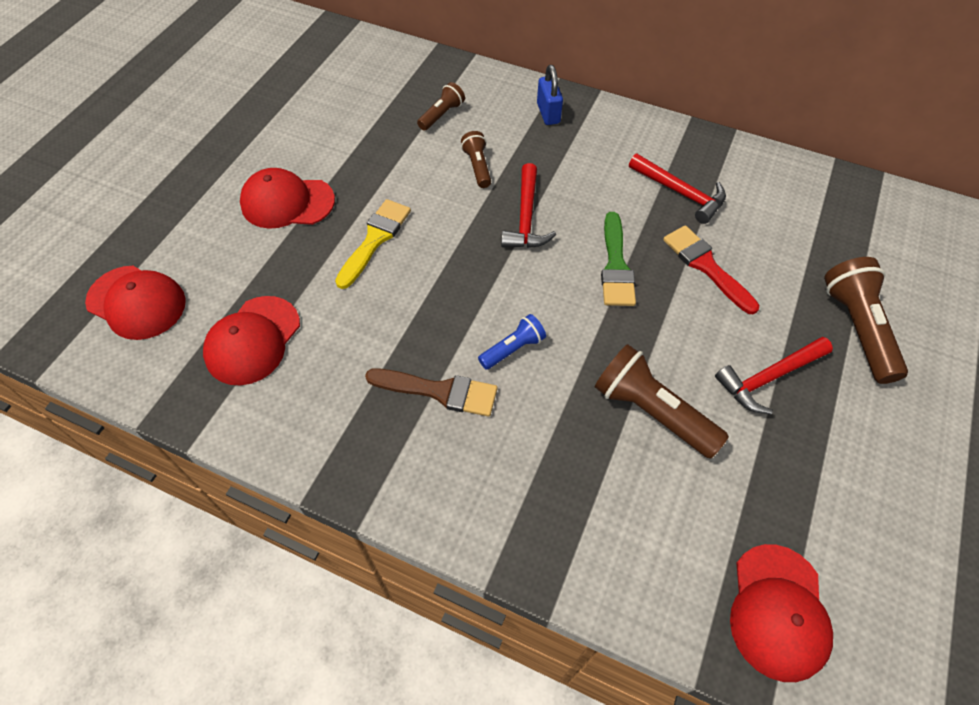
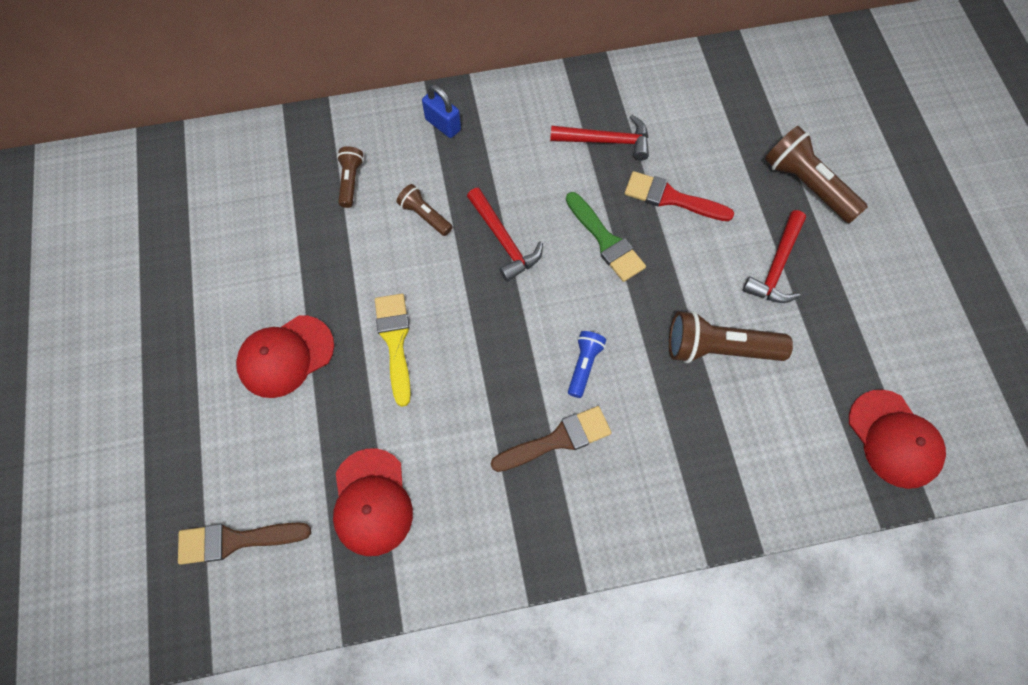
camera: 35 degrees left, 10 degrees up
(136, 302) = (236, 540): red cap -> brown brush

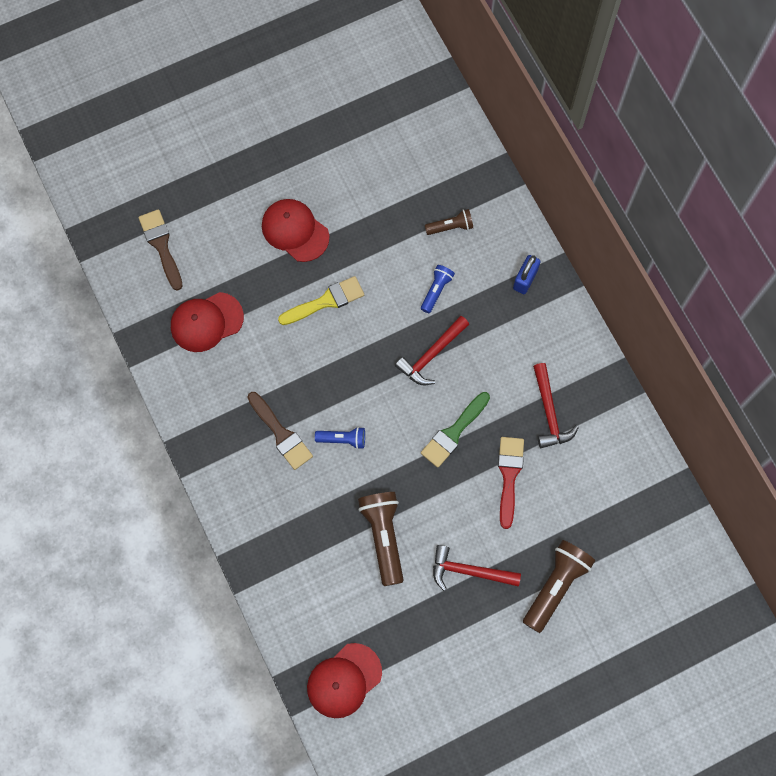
camera: 75 degrees right, 5 degrees up
(425, 215) = (436, 290): brown flashlight -> blue flashlight

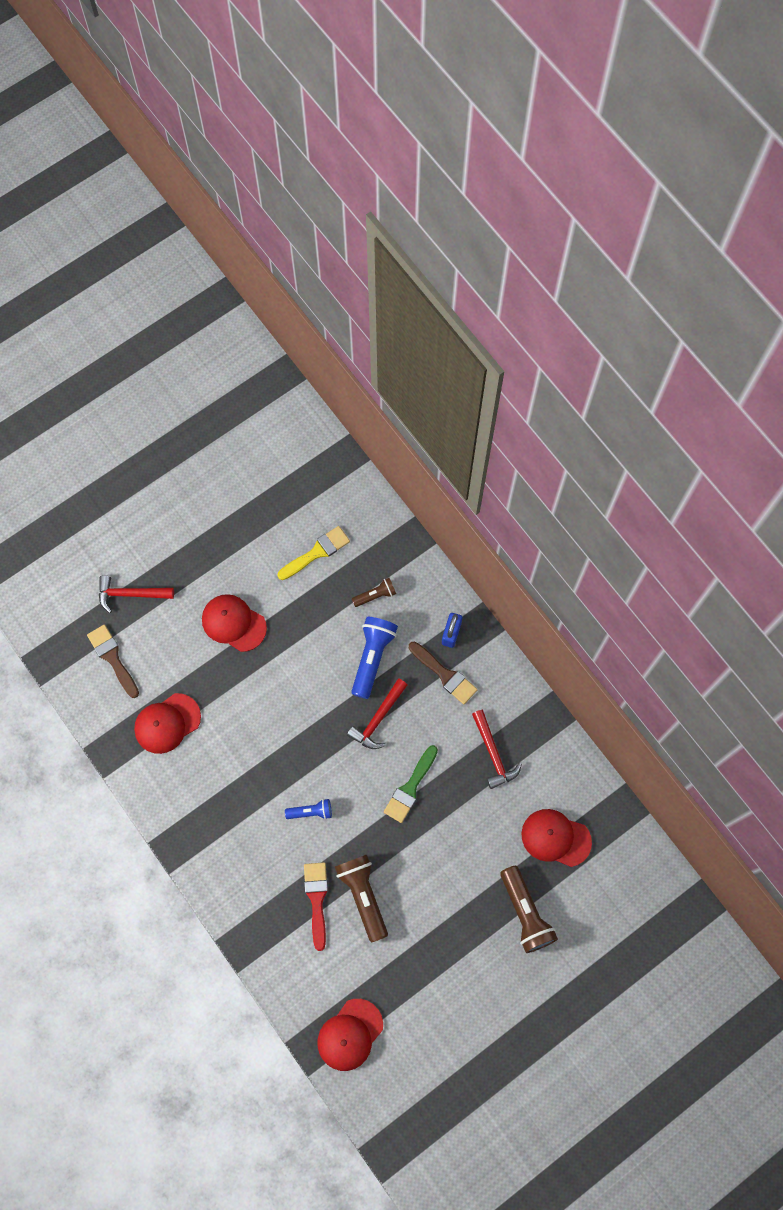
camera: 10 degrees left, 0 degrees up
(281, 434) = (253, 816): brown brush -> brown brush (444, 674)
(326, 301) = (273, 685): yellow brush -> yellow brush (317, 552)
(436, 290) = (372, 657): blue flashlight -> blue flashlight, size x1.79
(469, 571) = (445, 913): red hammer -> red hammer (130, 594)
(509, 476) = (467, 819): red brush -> red brush (317, 900)
(556, 586) = (525, 913): brown flashlight -> brown flashlight turned 135 degrees clockwise
(602, 512) = (555, 838): none -> red cap

